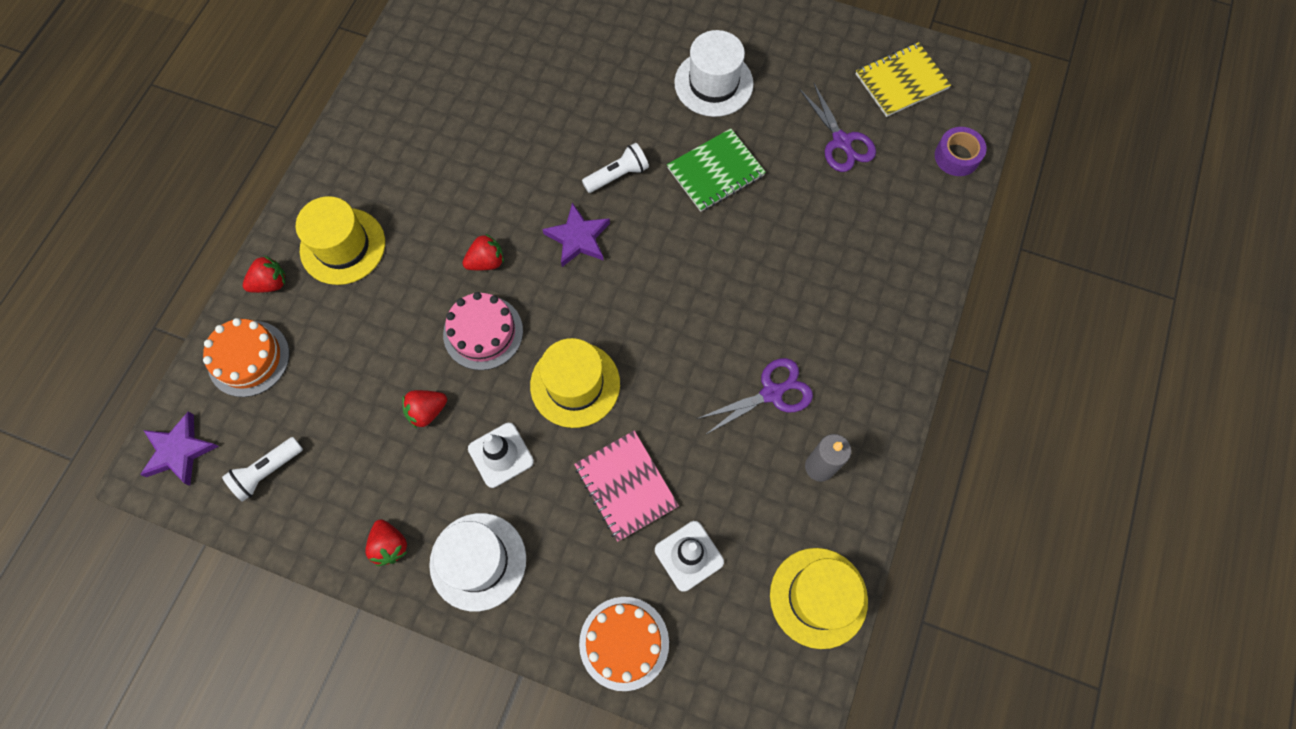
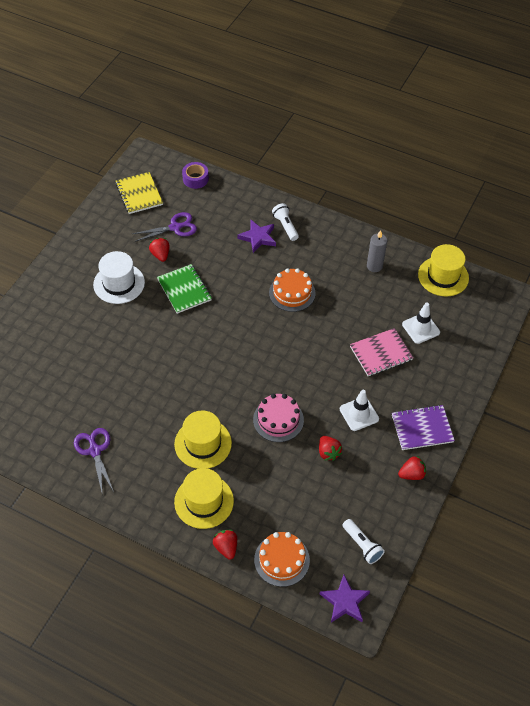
camera: 85 degrees left, 15 degrees down
(478, 561) = (422, 428): white hat -> purple notebook
(486, 262) = (228, 415): red strawberry -> red strawberry (160, 255)
(575, 384) = (317, 373): yellow hat -> yellow hat (203, 443)
(578, 238) = (219, 364): purple star -> purple star (258, 237)
(617, 175) = (177, 340): white flashlight -> white flashlight (285, 226)
(624, 643) = (467, 362): orange cake -> orange cake (292, 293)
(771, 393) = (331, 281): purple scissors -> purple scissors (95, 451)

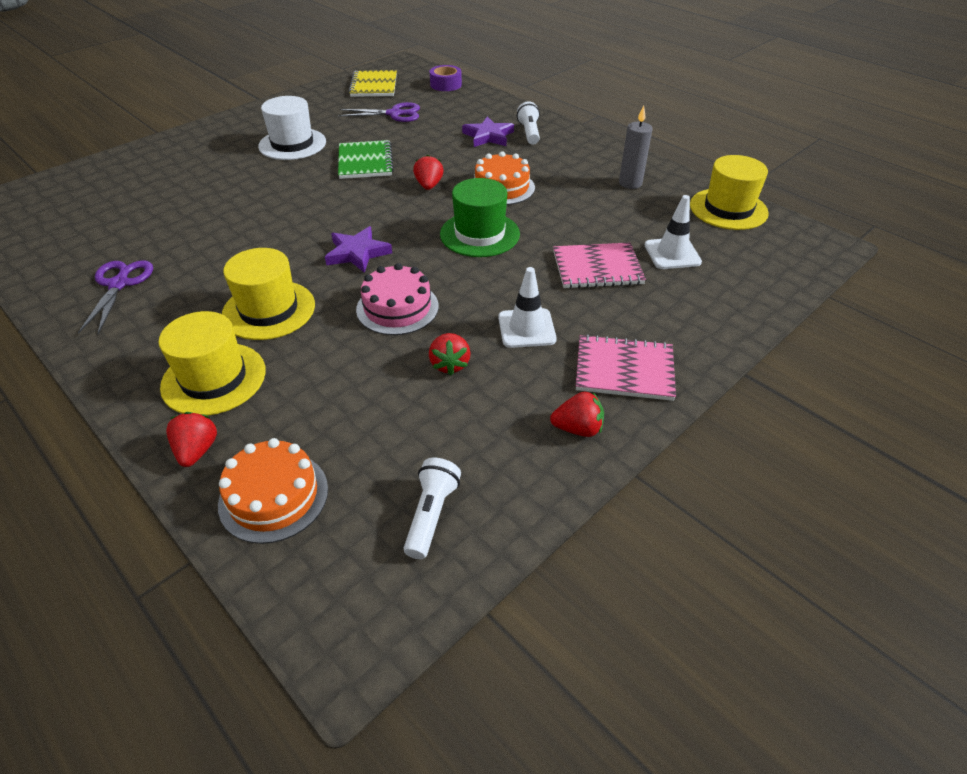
camera: 20 degrees right, 10 degrees down
(160, 255) = (360, 131): red strawberry -> red strawberry (429, 186)
(298, 343) = (479, 234): none -> green hat
(345, 601) = (341, 606): purple star -> purple star (357, 253)
(362, 545) = (431, 514): white flashlight -> white flashlight turned 150 degrees counterclockwise
(422, 428) = (624, 370): purple notebook -> pink notebook

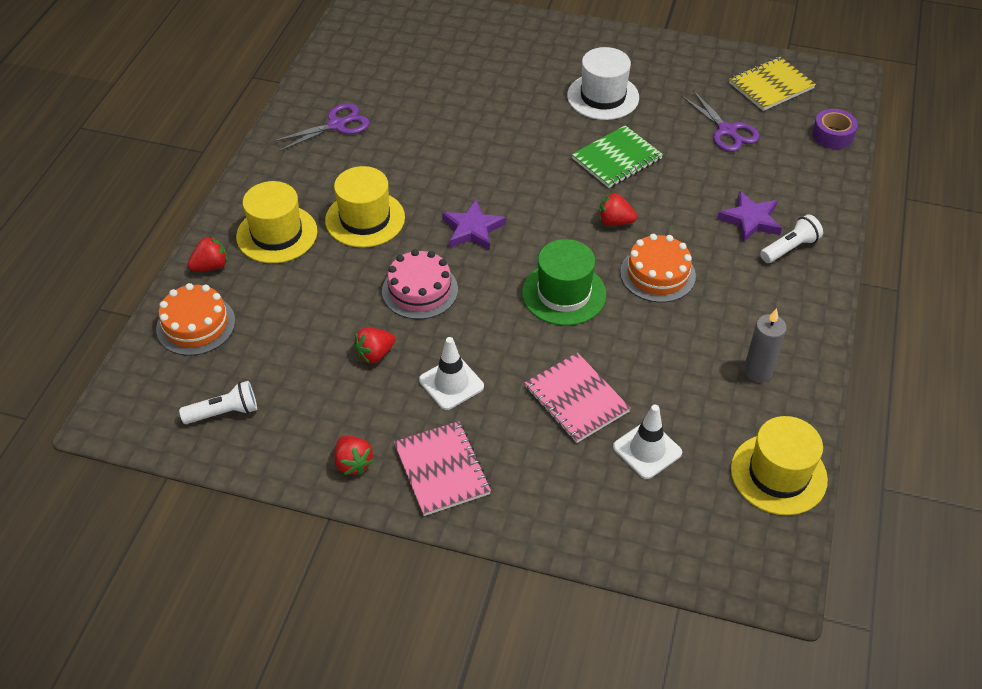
camera: 60 degrees right, 5 degrees up
(429, 186) = (614, 221): red strawberry -> red strawberry turned 135 degrees counterclockwise

